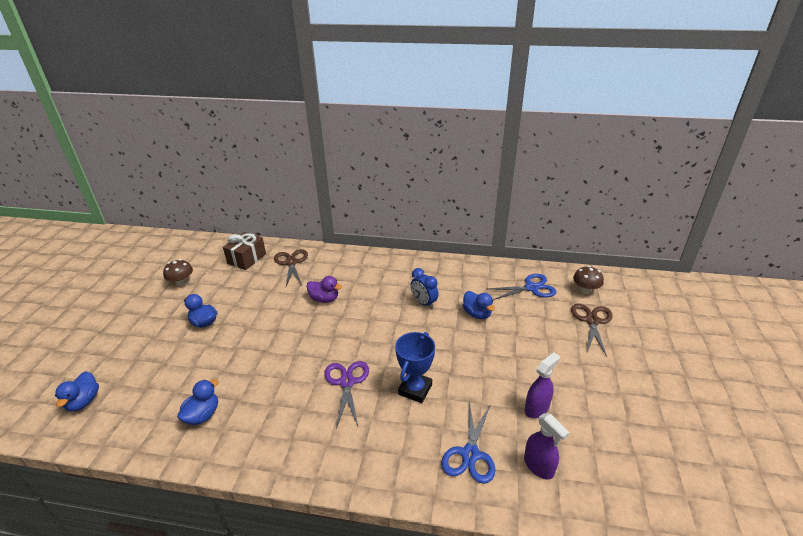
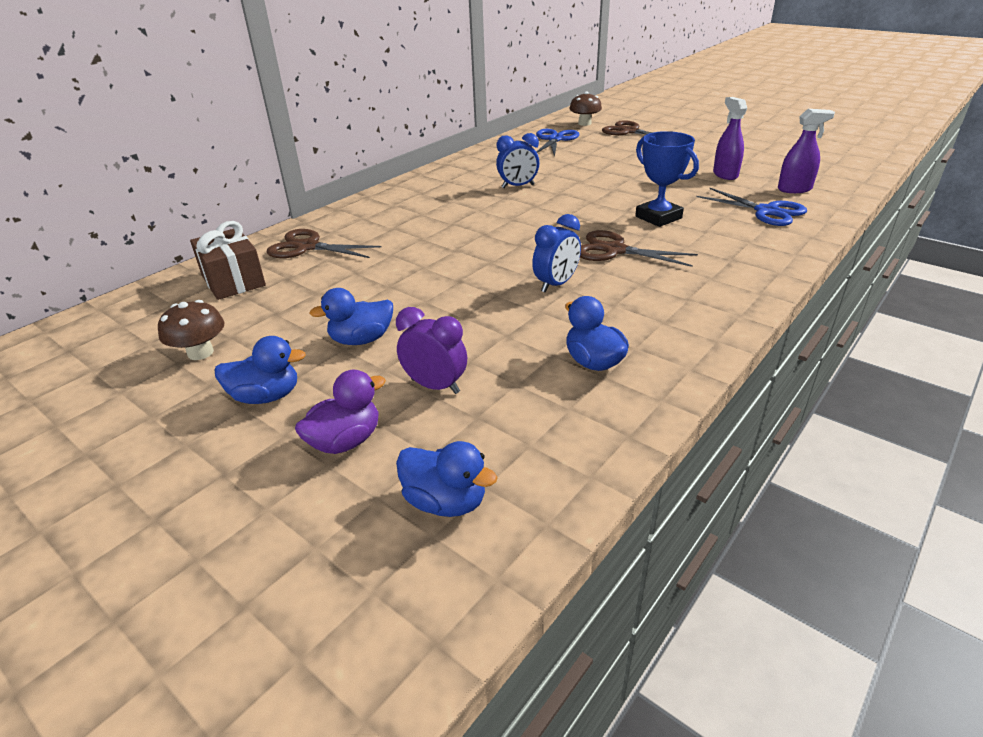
camera: 60 degrees left, 0 degrees up
(168, 364) = (435, 386): none -> purple clock
(287, 370) = (556, 284): none -> blue clock
(324, 299) = (433, 238): purple duck -> purple duck (345, 441)
(347, 382) = (615, 250): purple scissors -> brown scissors
(477, 314) = (568, 168): blue duck -> blue duck (266, 396)

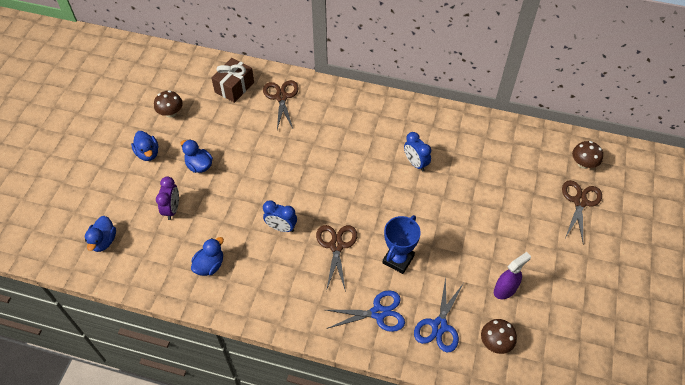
camera: 65 degrees right, 20 degrees up
(345, 441) = (128, 194): purple duck -> none
(555, 139) = (528, 155): blue scissors -> blue scissors (378, 313)
(794, 189) = (495, 342): purple spray bottle -> brown mushroom

